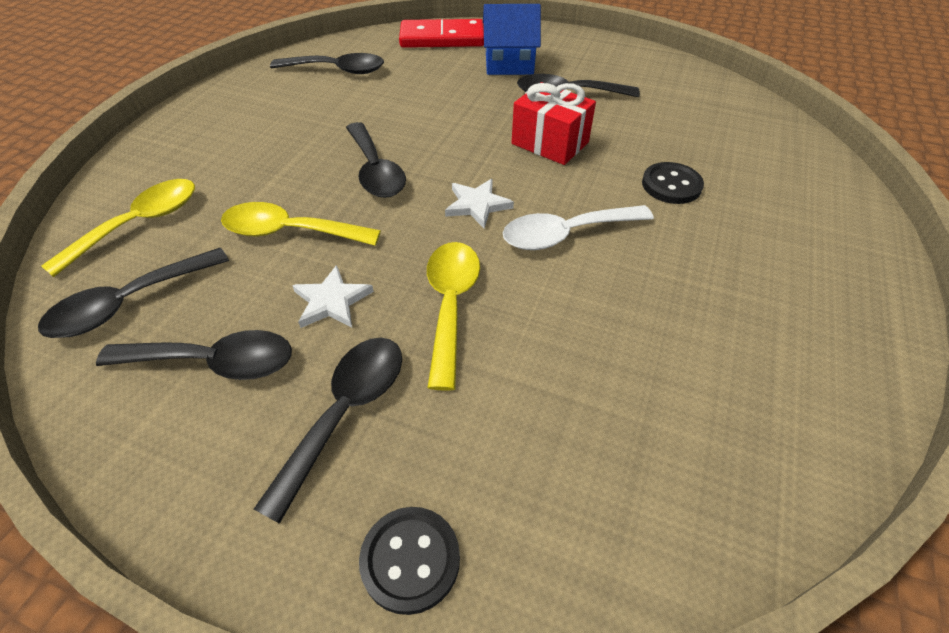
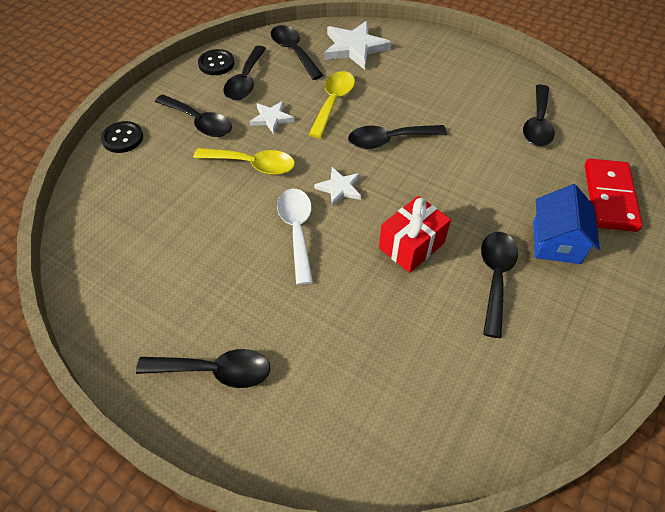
camera: 100 degrees right, 5 degrees up
(140, 224) = (354, 47): yellow spoon -> white star
(671, 185) = (338, 315): black button -> black button (216, 64)
(808, 271) = (215, 371): none -> black spoon

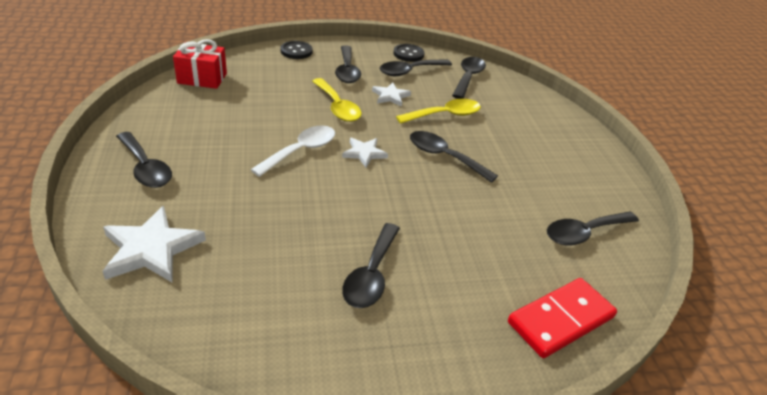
camera: 45 degrees right, 15 degrees down
(354, 47) = (516, 101): white star -> white star (151, 249)
(411, 245) = (350, 212): red gift -> red gift (202, 78)
(495, 277) = (371, 275): black spoon -> black spoon turned 135 degrees clockwise
(556, 242) = (456, 301): blue house -> none

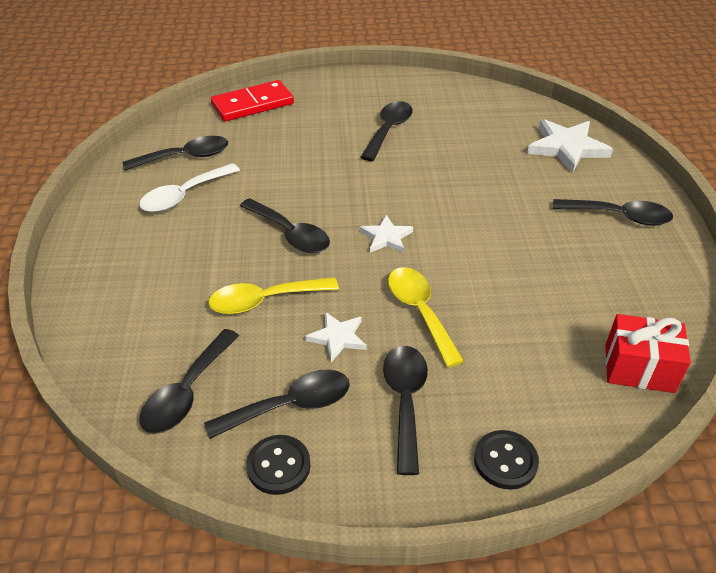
camera: 170 degrees left, 5 degrees up
(145, 168) = (619, 216): black spoon -> black spoon turned 135 degrees clockwise
(301, 151) = (460, 239): white spoon -> white spoon (184, 196)

